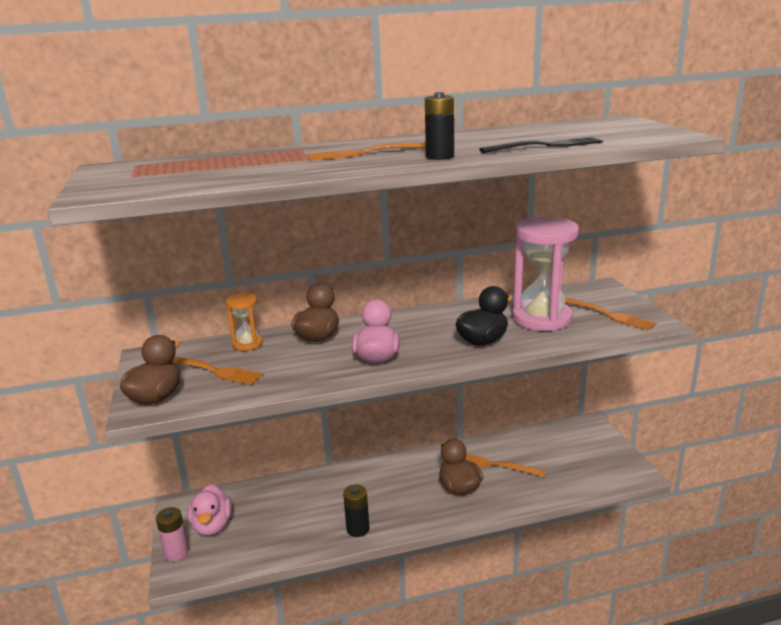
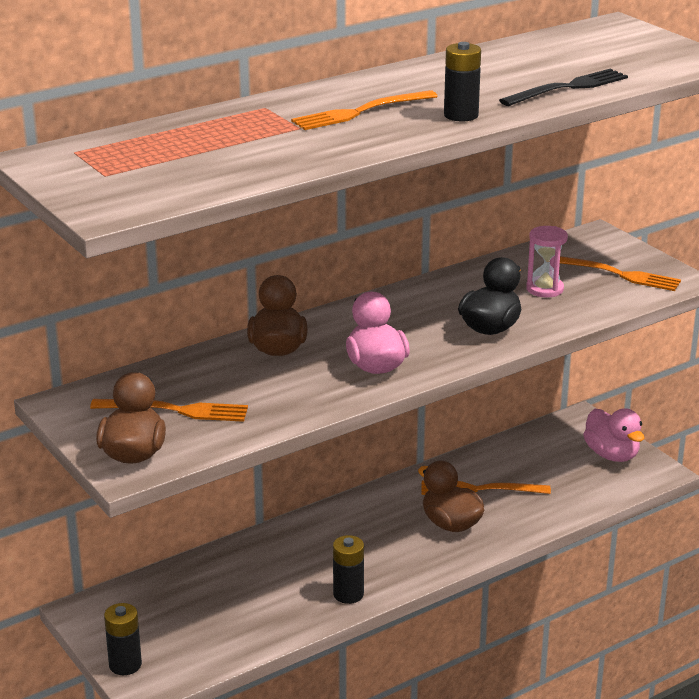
camera: 20 degrees left, 5 degrees up
(176, 552) = (125, 665): pink battery -> black battery
(212, 526) = (151, 626): pink duck -> pink duck (611, 455)
(247, 344) = (189, 369): orange hourglass -> none
(541, 318) = (544, 289): pink hourglass -> pink hourglass, size x0.49

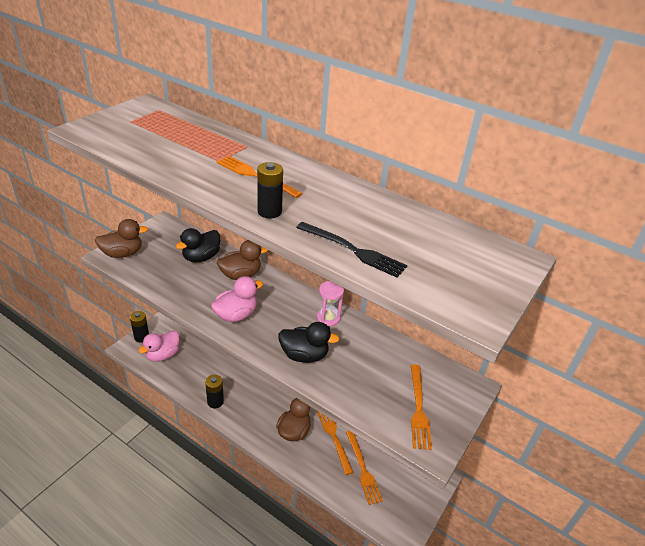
camera: 65 degrees right, 10 degrees up
(176, 410) = (166, 256): orange fork -> orange fork (363, 469)
(203, 377) = (201, 257): none -> black duck
(544, 289) = (372, 372): pink hourglass -> pink hourglass (328, 318)
(611, 455) = (408, 501): pink duck -> pink duck (162, 355)

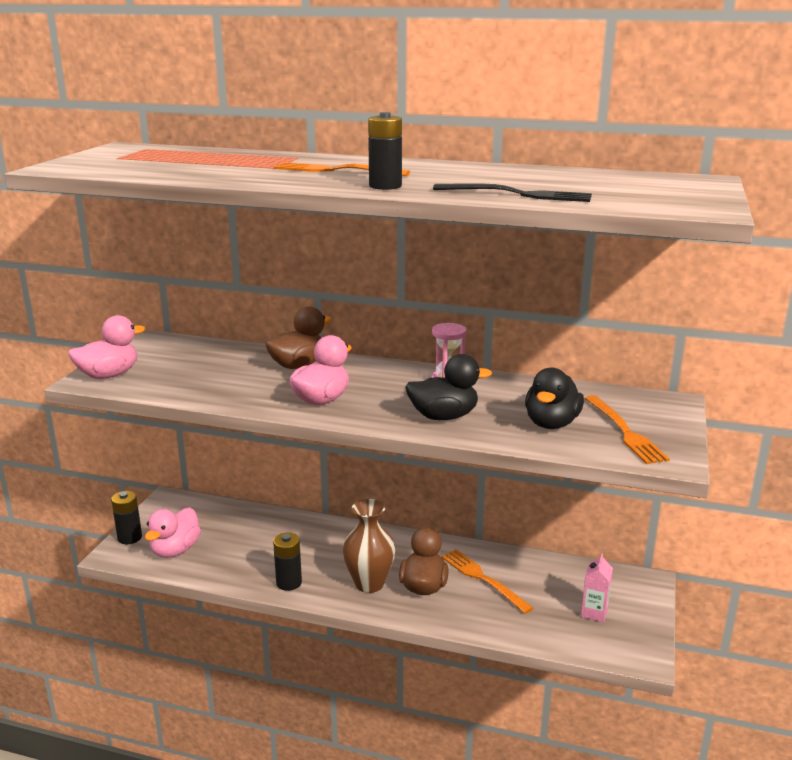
camera: 15 degrees left, 15 degrees down
(122, 253) = (109, 375): brown duck -> pink duck
(201, 257) = (229, 360): black duck -> black duck (551, 423)
(262, 418) = (369, 583): none -> brown vase
(363, 469) = (543, 602): orange fork -> none
(391, 488) = (594, 612): none -> pink carton

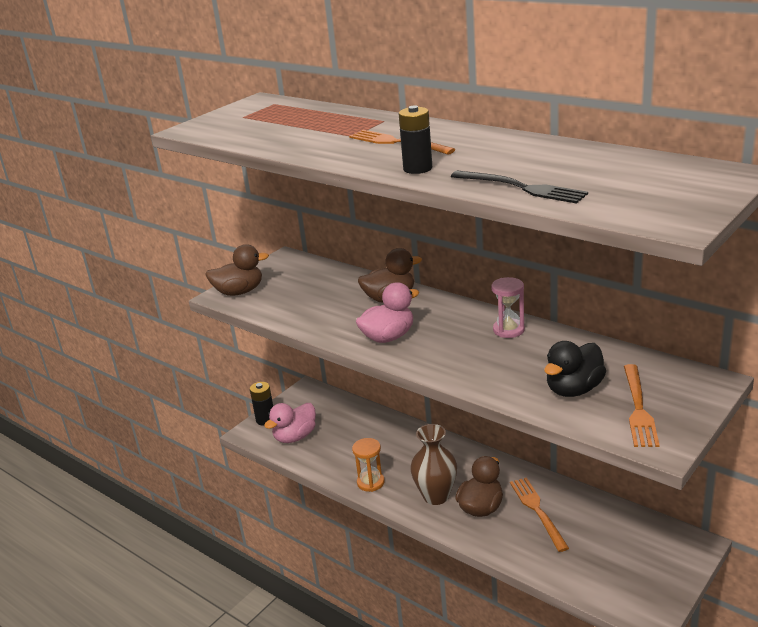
camera: 25 degrees right, 5 degrees up
(109, 375) = (239, 292): pink duck -> brown duck
(289, 582) = (370, 482): black battery -> orange hourglass
(443, 416) = (481, 368): black duck -> none
(594, 612) = (625, 564): pink carton -> none

